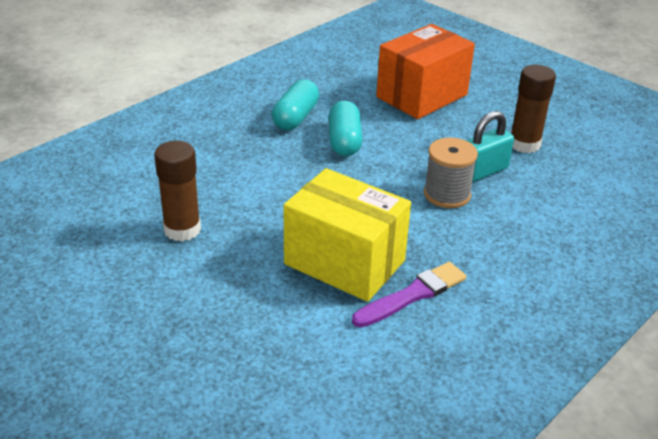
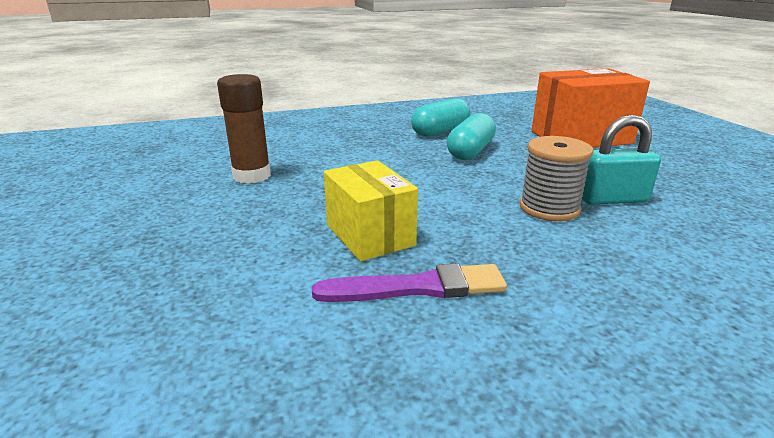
camera: 30 degrees right, 10 degrees down
(344, 262) = (369, 235): yellow box -> yellow box, size x0.66
(524, 144) = (685, 188): brown glue stick -> none

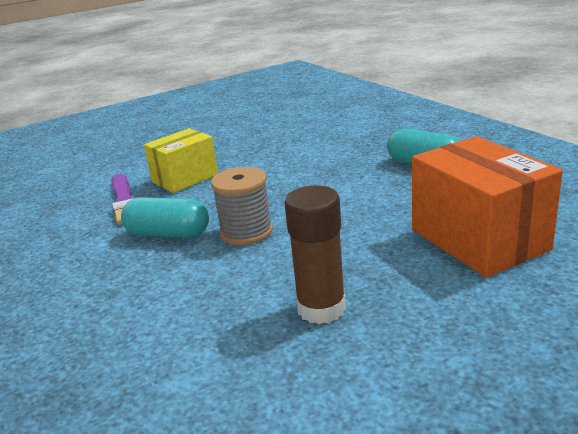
camera: 80 degrees right, 0 degrees up
(252, 176) = (265, 129): brown glue stick -> brown glue stick (321, 308)
(470, 151) = (370, 185): turquoise capsule -> turquoise capsule (168, 234)
(612, 199) = (278, 260): turquoise padlock -> none

